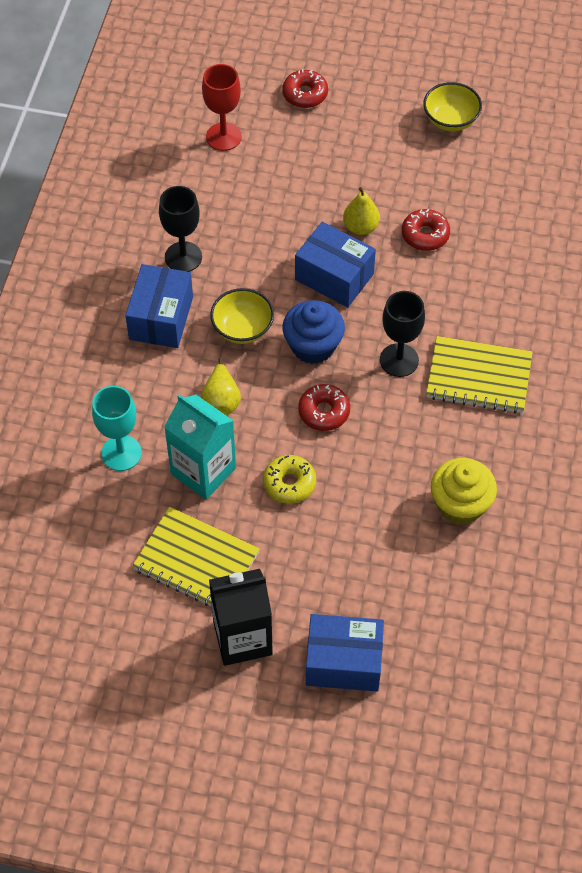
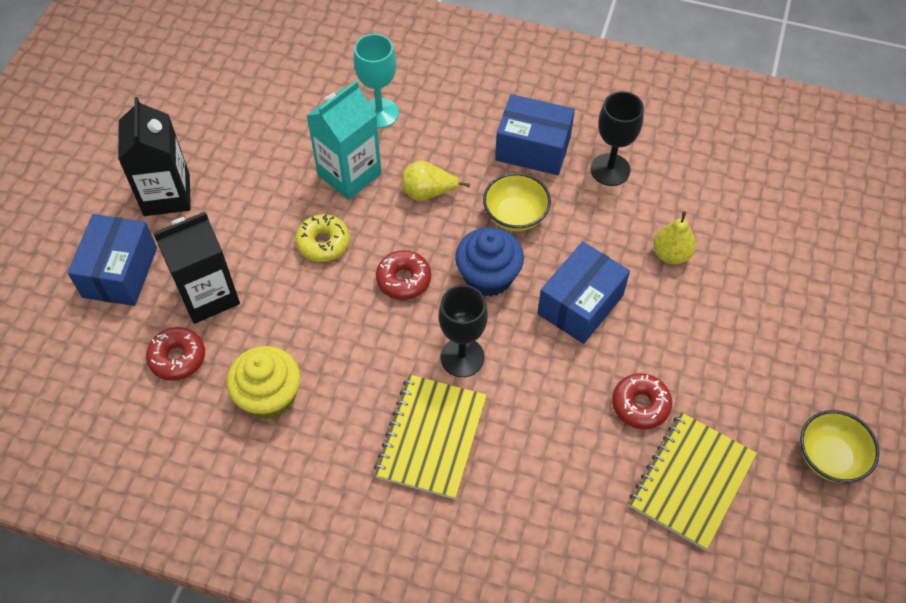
camera: 95 degrees right, 0 degrees up
(196, 561) = (254, 164): yellow notebook -> yellow notebook (691, 481)
(223, 137) = (780, 213): red goblet -> none
(305, 94) = (855, 297): red donut -> red donut (177, 358)
(360, 227) = (651, 337): yellow pear -> yellow pear (671, 254)
(361, 575) = (208, 295): none -> black carton

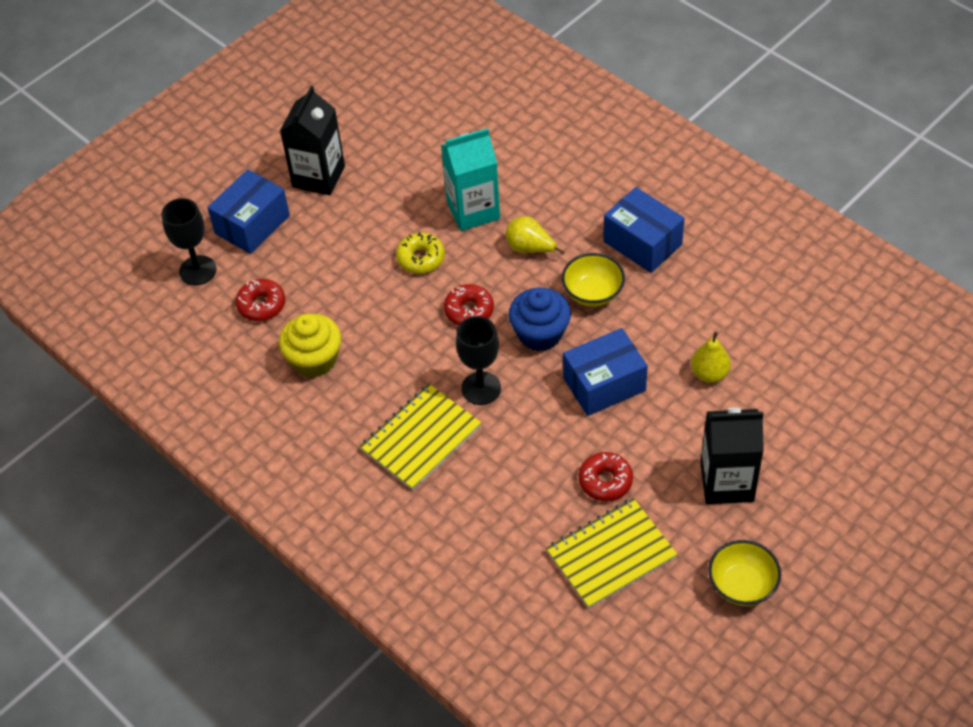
camera: 30 degrees right, 5 degrees down
(208, 295) = (309, 266): black carton -> black carton (727, 482)
(379, 113) = (527, 168): turquoise goblet -> none
(610, 170) = (700, 284): black goblet -> black goblet (197, 270)

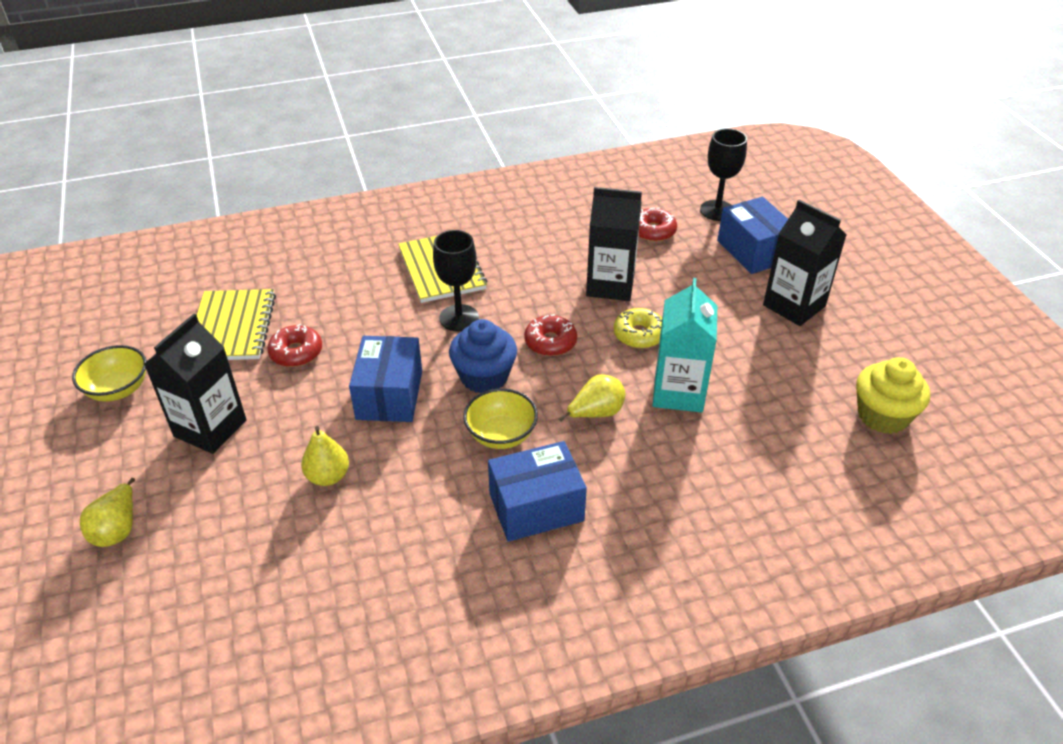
camera: 115 degrees right, 10 degrees down
(314, 360) = (571, 241): yellow cupcake -> yellow cupcake (882, 415)
(365, 303) = (610, 285): none -> black carton
(852, 470) = (117, 529): none -> yellow pear

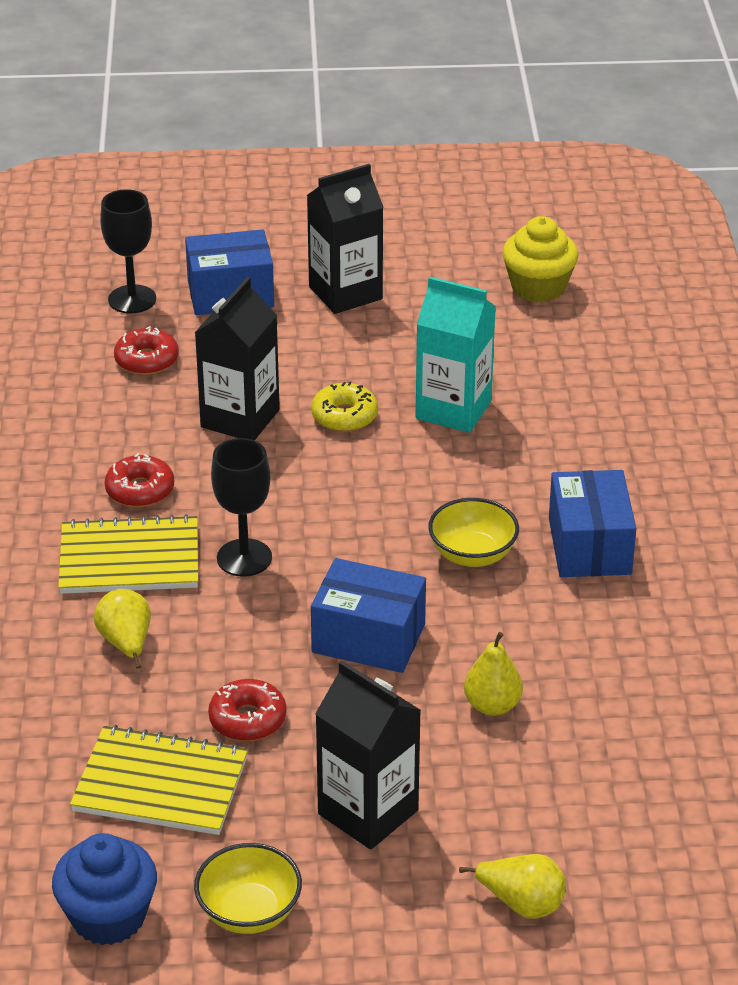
camera: 75 degrees left, 5 degrees down
(484, 377) = (368, 553): blue cupcake -> blue cupcake (108, 917)
(550, 342) = (327, 488): red donut -> red donut (140, 490)
(596, 413) = (464, 476): yellow pear -> yellow pear (126, 643)

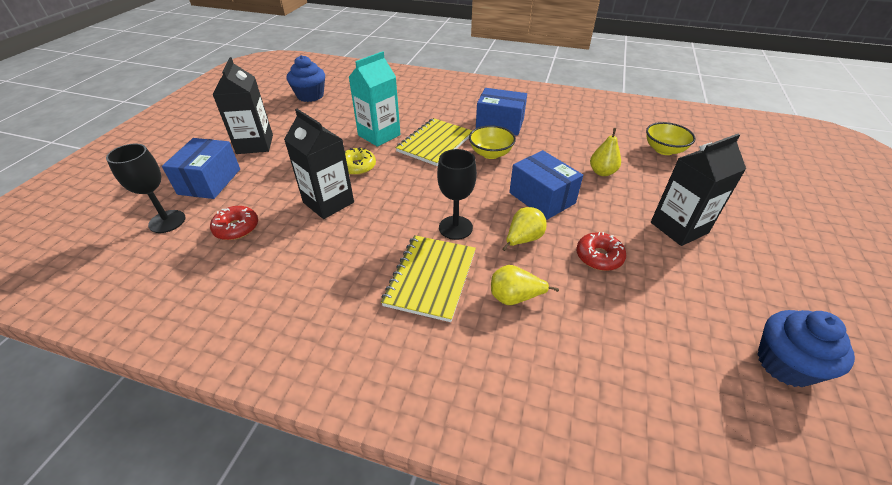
camera: 70 degrees left, 5 degrees up
(140, 490) = (365, 258): red donut -> none
(160, 784) = (654, 309): yellow notebook -> yellow notebook (435, 143)
(249, 912) = (766, 291): yellow bowl -> yellow bowl (664, 150)
(368, 638) = (542, 198): blue box -> blue box turned 75 degrees counterclockwise
(521, 903) = (741, 194): yellow pear -> yellow pear (523, 239)
(538, 287) = (310, 96): yellow cupcake -> blue cupcake

